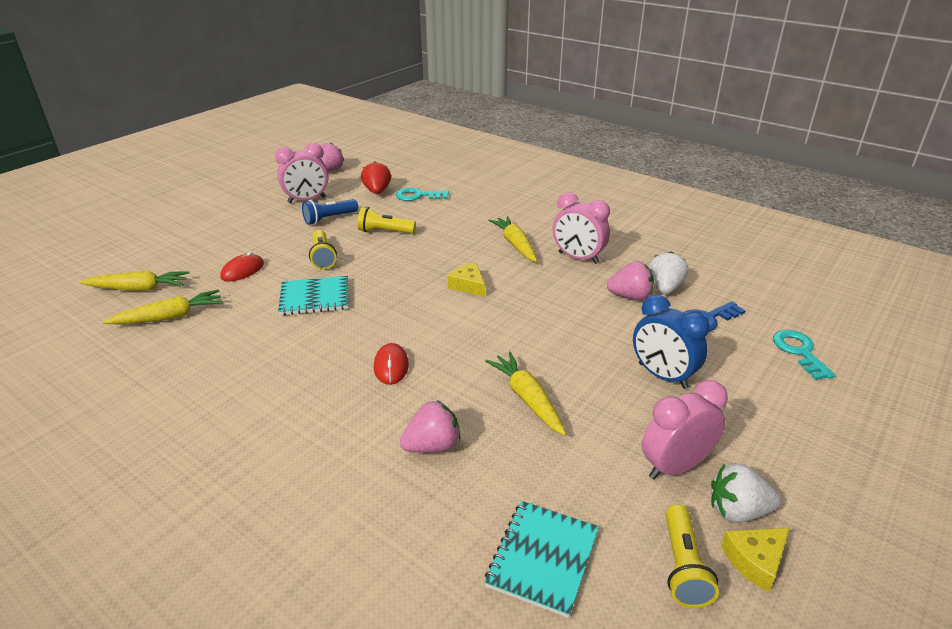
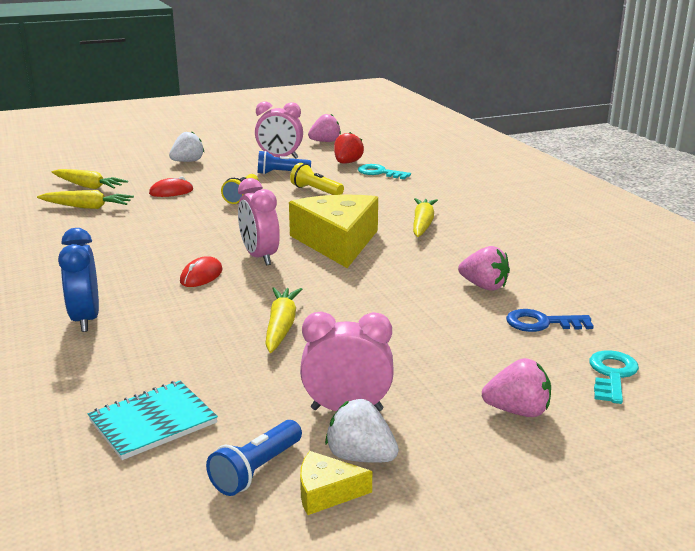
camera: 30 degrees right, 10 degrees down
(315, 298) = (201, 220): turquoise notebook -> none
(432, 446) = (165, 331): pink strawberry -> pink strawberry (517, 411)
(468, 285) = (337, 242): yellow cheese -> yellow cheese, size x2.35
(578, 258) = (471, 247): pink clock -> pink clock (259, 257)
(662, 376) = (430, 348): blue clock -> blue clock (86, 319)
(665, 288) = (531, 289): white strawberry -> white strawberry (187, 161)
(683, 567) = (256, 470): yellow flashlight -> blue flashlight

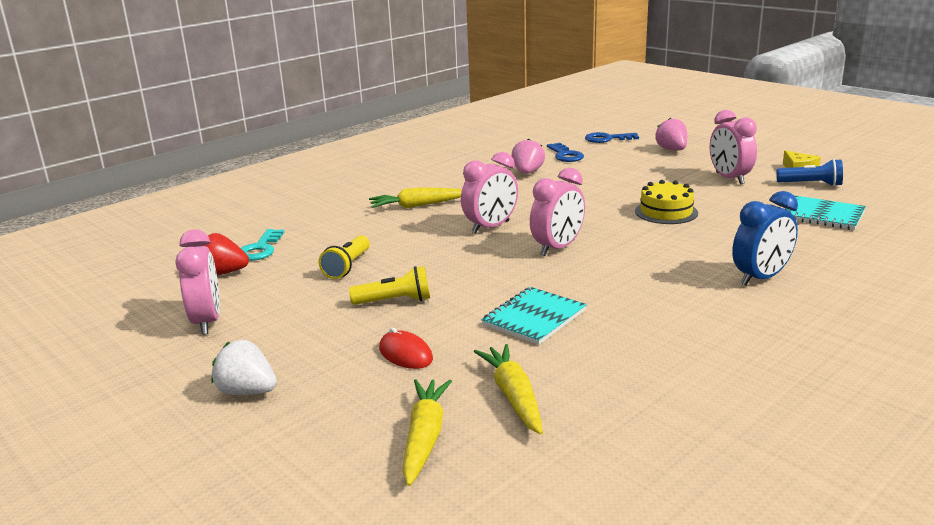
camera: 110 degrees left, 0 degrees up
(159, 227) = (534, 318): none -> turquoise notebook
(201, 276) = (624, 260): red mouse -> none
(281, 173) = (285, 302): blue flashlight -> none
(281, 326) = (666, 212): yellow carrot -> yellow cake
(325, 142) = (109, 310): pink strawberry -> none
(337, 242) = (490, 227): yellow cheese -> pink clock
(360, 457) = (762, 169): white strawberry -> none
(612, 374) = (607, 139): turquoise key -> blue key

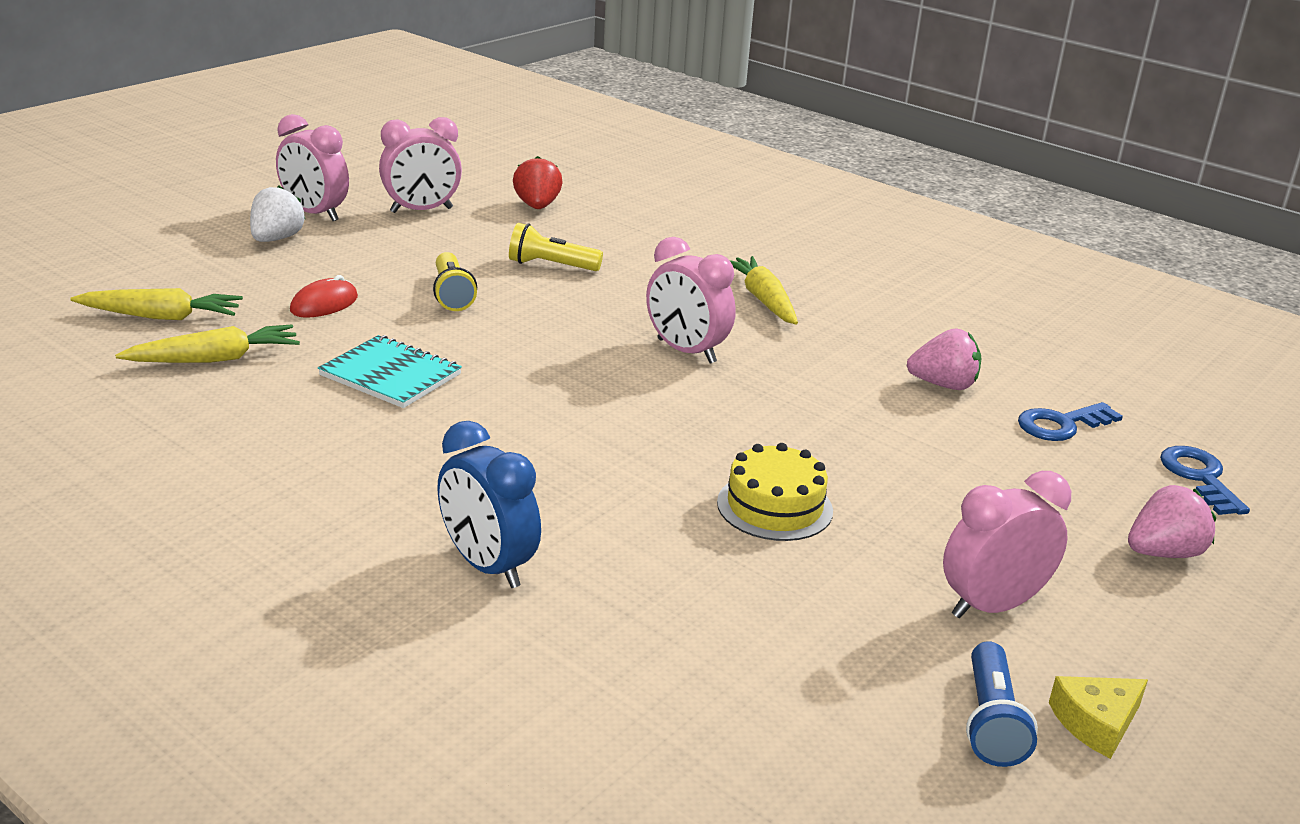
camera: 80 degrees right, 5 degrees up
(260, 249) = (604, 218): turquoise key -> none
(557, 248) = (609, 399): pink clock -> pink clock (315, 213)
(823, 215) = (789, 698): turquoise notebook -> none

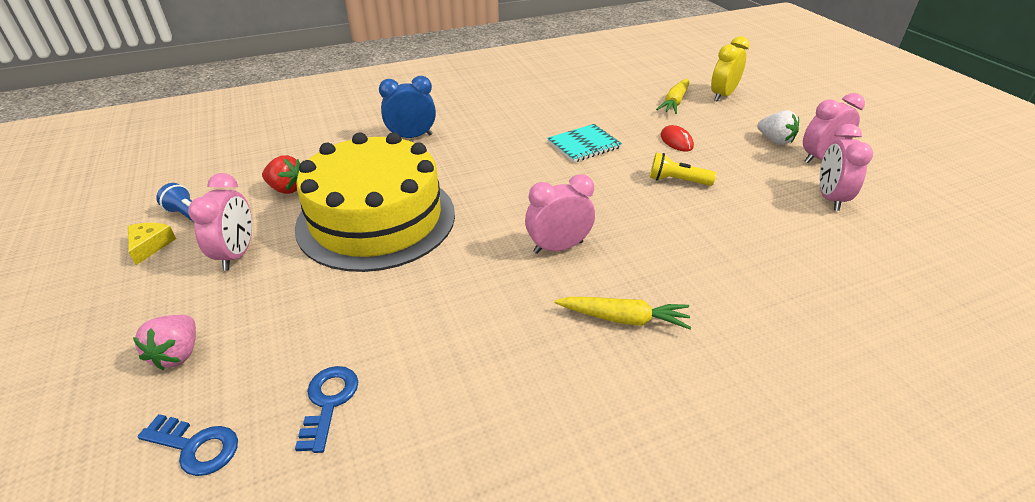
camera: 120 degrees right, 10 degrees up
(111, 279) = (722, 95): none -> yellow clock
(215, 359) = (623, 108): yellow carrot -> none
(537, 206) = (845, 254): red strawberry -> red strawberry (286, 189)
(551, 265) = (716, 229): yellow flashlight -> none
(774, 506) = (376, 219): yellow cake -> yellow cake, size x2.43
(943, 385) = (432, 360): pink strawberry -> none

